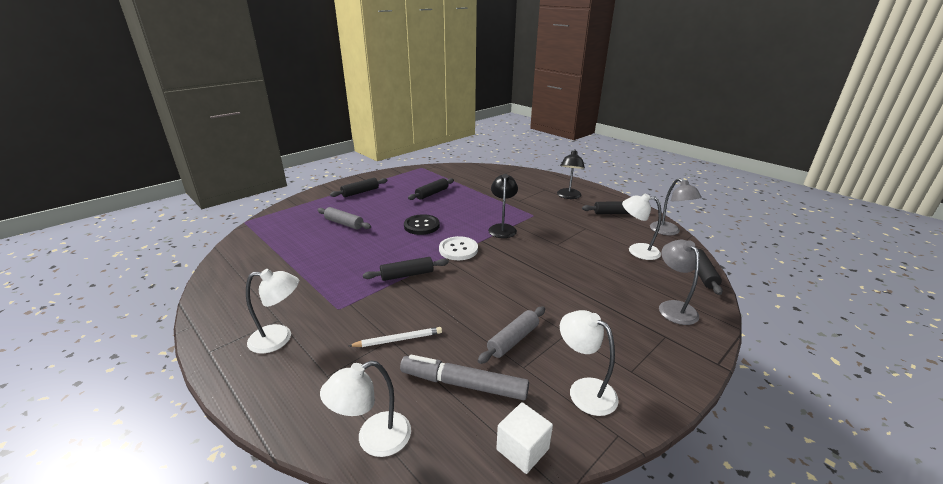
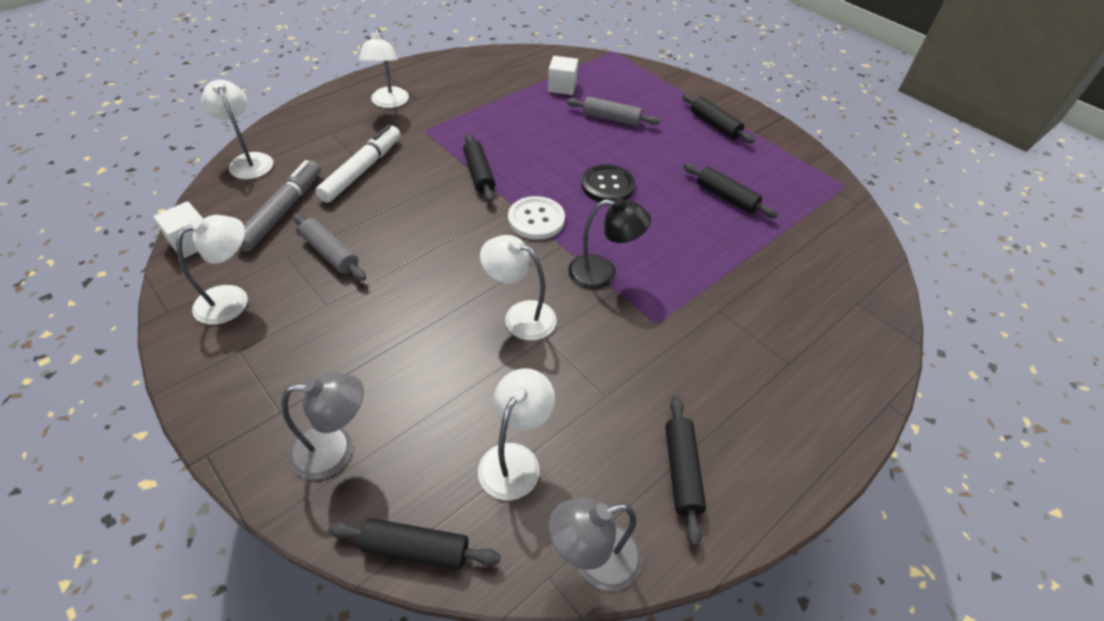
camera: 90 degrees right, 20 degrees up
(291, 242) = (562, 87): none -> white cube
(344, 223) = (611, 119): grey rolling pin -> grey rolling pin turned 75 degrees clockwise
(398, 339) = (362, 170): white pencil -> white marker
(545, 252) = (520, 316): none -> white lamp
(568, 196) = (758, 400): black lamp -> none

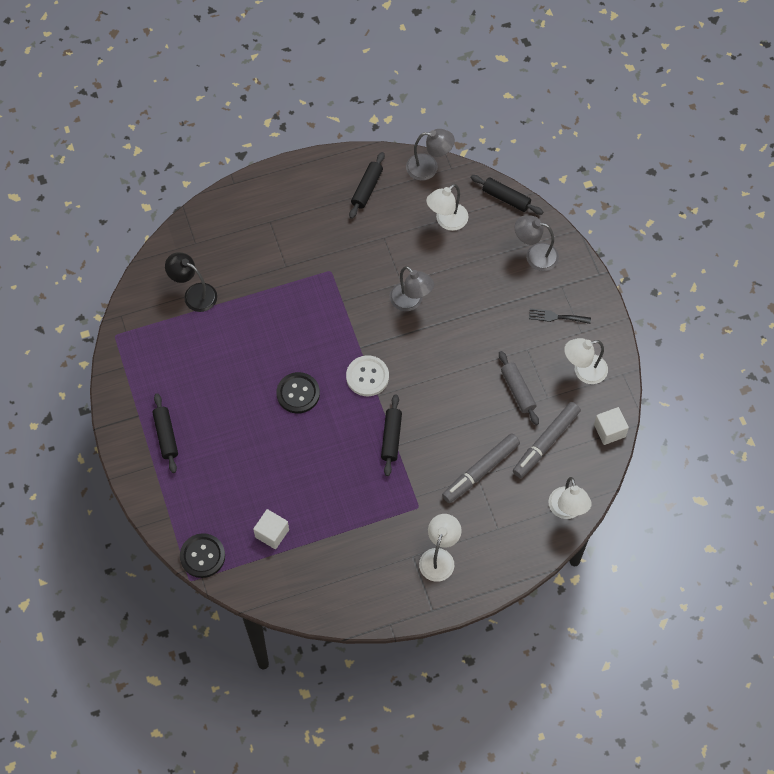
camera: 155 degrees left, 15 degrees up
(283, 360) = (556, 317): none -> black fork
(362, 170) = (480, 471): white marker -> grey marker
(520, 316) = (411, 302): white lamp -> grey lamp
(602, 273) = (344, 316): black lamp -> black lamp (194, 294)
(611, 119) = (251, 472): grey rolling pin -> none
(613, 64) = (202, 556): none -> black button
(726, 197) = (215, 353): black rolling pin -> none

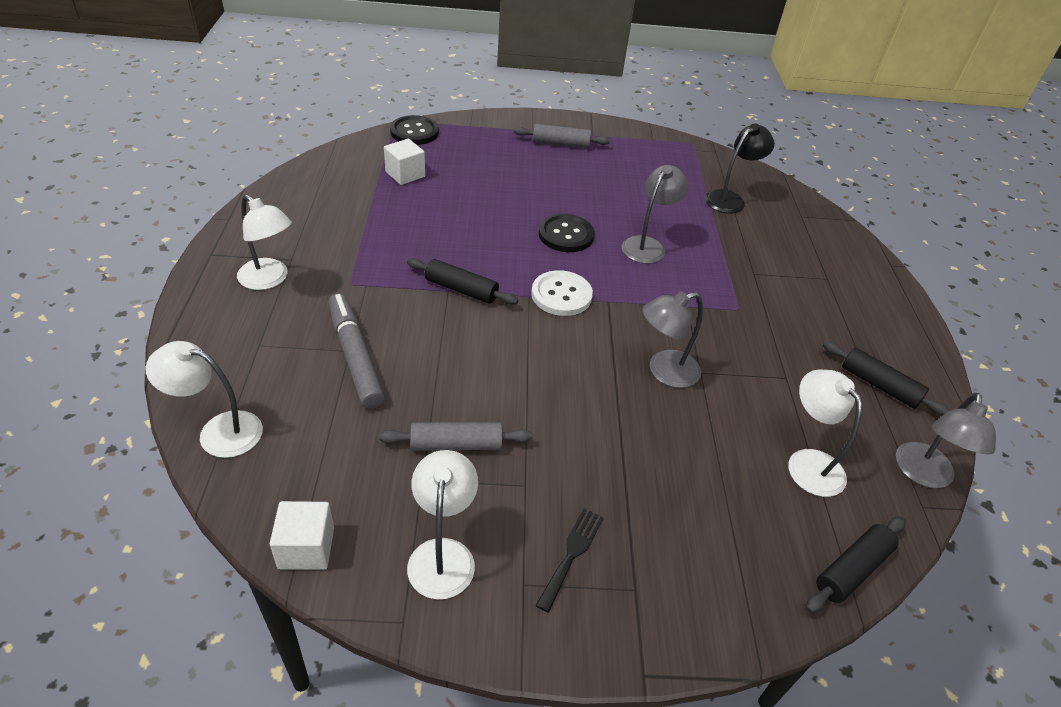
camera: 105 degrees right, 20 degrees down
(166, 436) = (560, 143): black rolling pin -> grey rolling pin
(535, 255) = (714, 570): grey lamp -> grey lamp (647, 245)
(546, 442) = (346, 447): grey marker -> none

